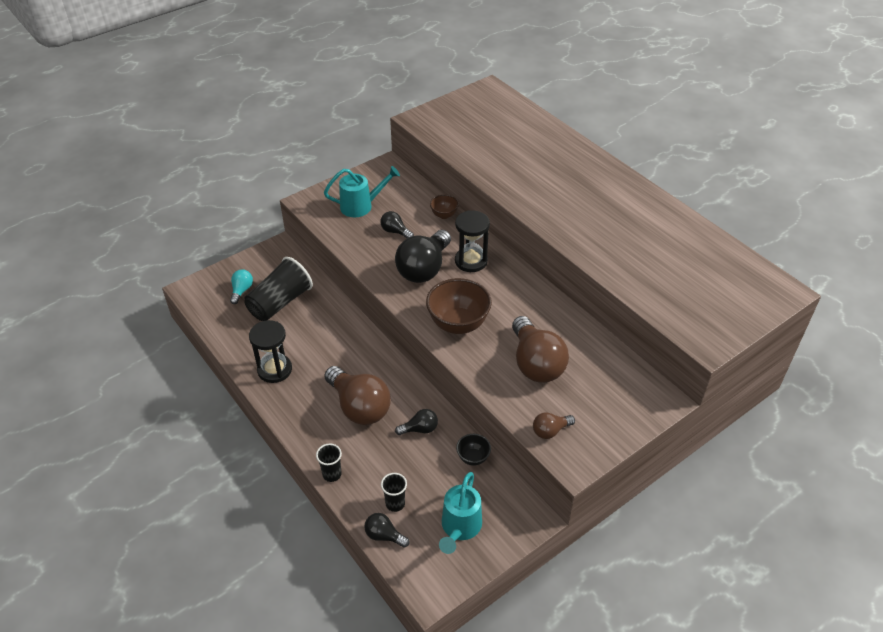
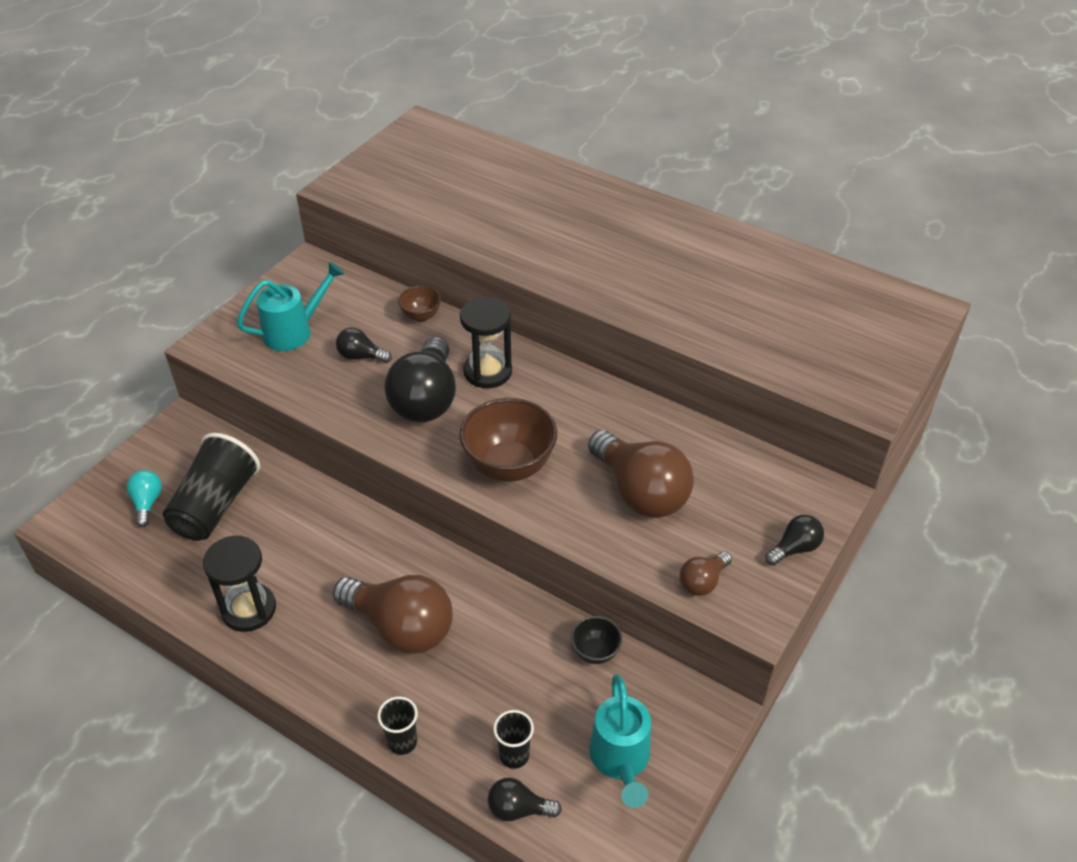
camera: 20 degrees left, 0 degrees up
(420, 429) = (503, 633): black light bulb -> black light bulb (794, 548)

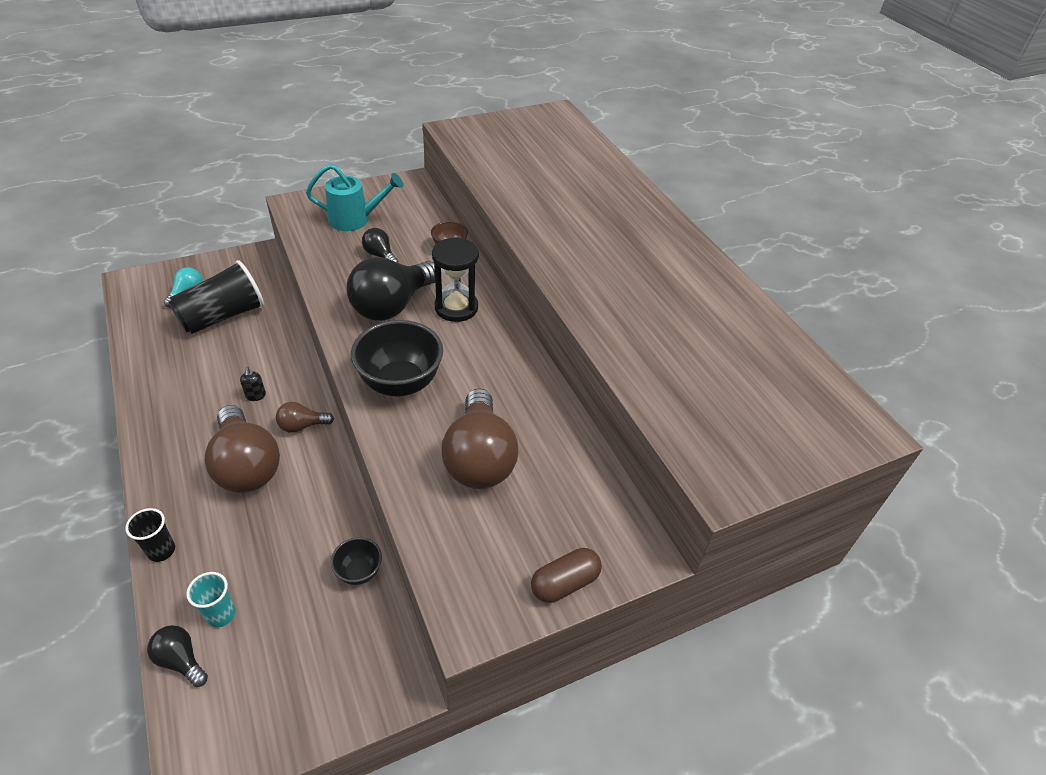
camera: 30 degrees right, 0 degrees up
(249, 609) = (170, 395): black hourglass -> none
(339, 562) = (256, 396): none -> black soap dispenser
(509, 466) = (400, 383): brown bowl -> black bowl
(514, 755) = (221, 615): black cup -> turquoise cup
(620, 760) = (290, 675): turquoise watering can -> none
(703, 582) = (456, 563): brown light bulb -> brown light bulb (302, 426)
(794, 548) = (564, 583): black light bulb -> brown capsule

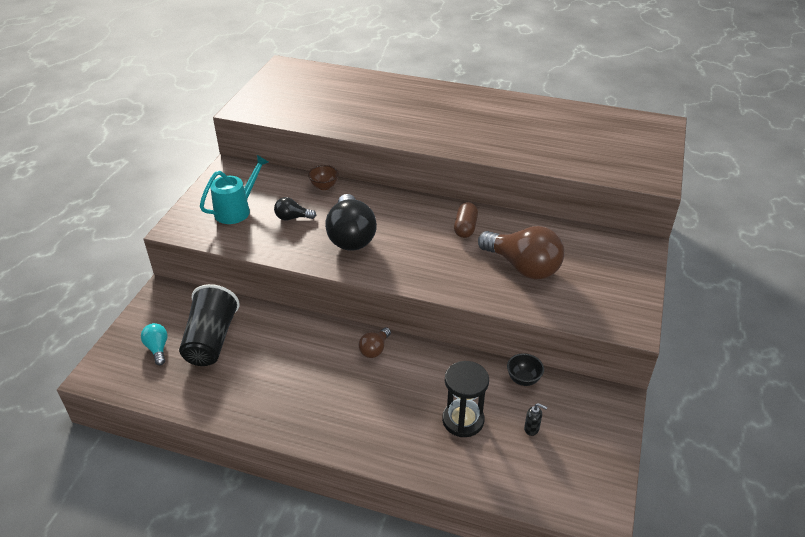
camera: 45 degrees left, 5 degrees down
(161, 551) = (415, 467): black cup -> none
(181, 660) = (516, 492): black light bulb -> none
(221, 615) = (498, 457): turquoise cup -> none
(246, 466) = (382, 392): brown light bulb -> none
(256, 396) = (319, 359): black soap dispenser -> black soap dispenser (532, 429)
(400, 383) = (427, 267): black bowl -> none
(456, 307) = (386, 213): black hourglass -> black hourglass (463, 420)
(564, 583) = (637, 281): brown capsule -> brown capsule (465, 228)

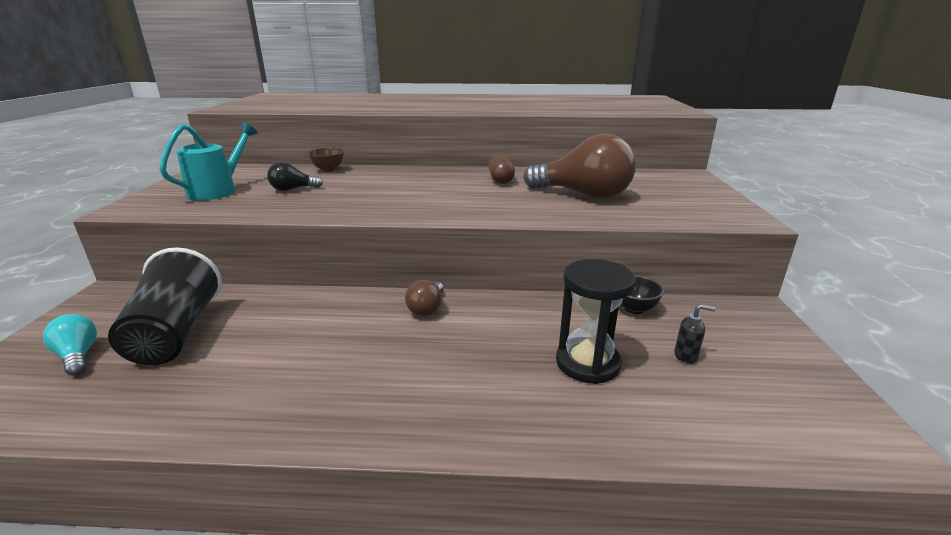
camera: 15 degrees left, 15 degrees down
(351, 236) = (370, 194): black light bulb -> none

